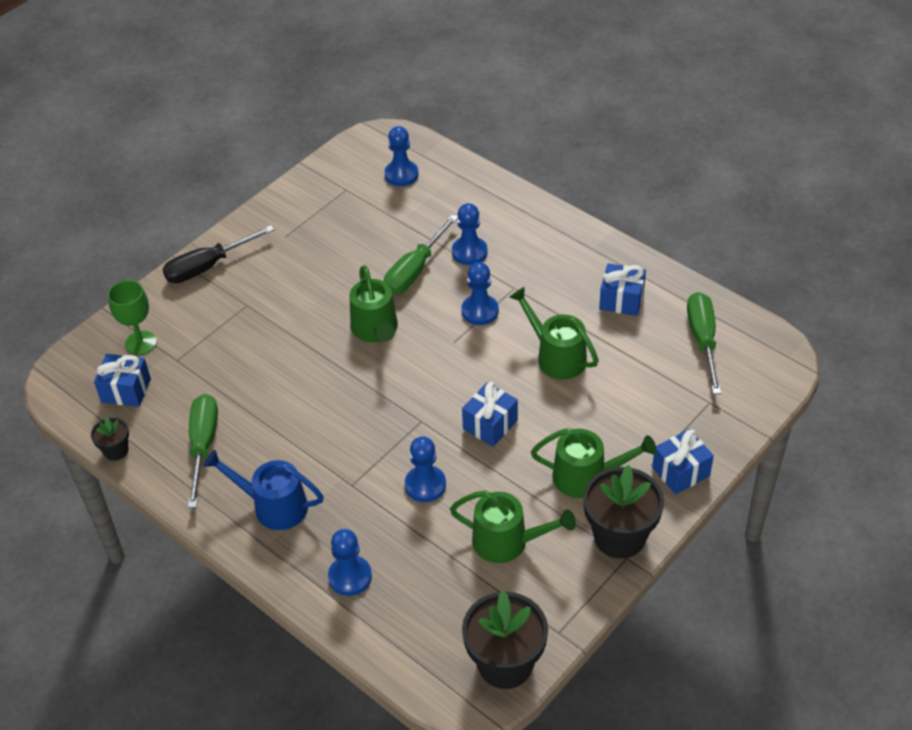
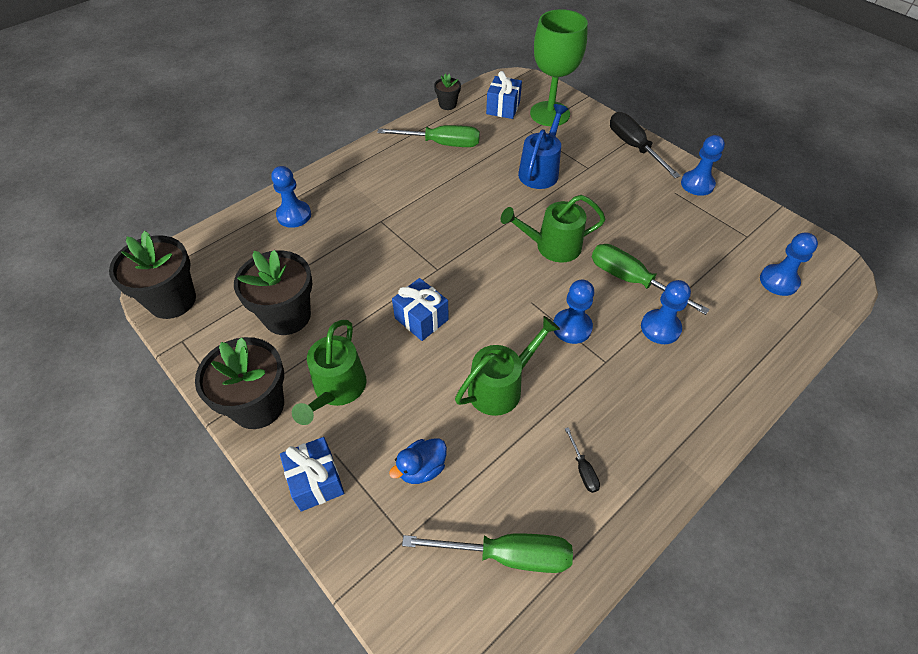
camera: 95 degrees right, 5 degrees up
(141, 343) = (550, 114): green goblet -> green goblet, size x1.64
(274, 506) = (374, 178): blue watering can -> blue watering can (540, 171)
(425, 485) = (366, 266): blue pawn -> blue pawn (697, 184)
(507, 541) = (287, 316): green watering can -> black flower pot
(621, 300) = (583, 469): blue gift -> black screwdriver
(649, 401) = (421, 468): none -> blue duck

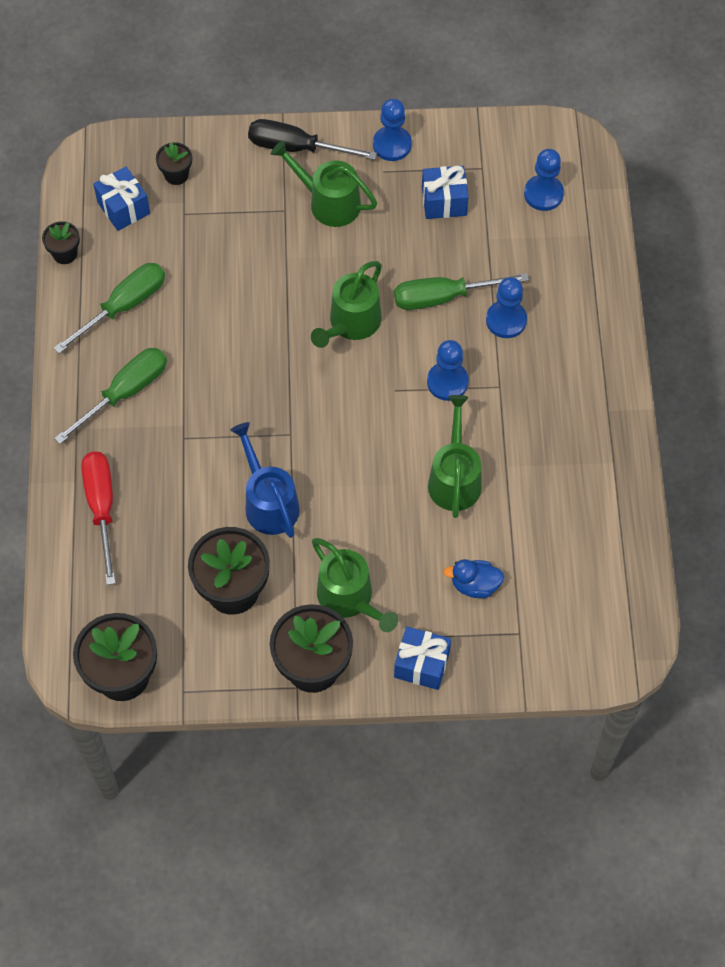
camera: 50 degrees left, 10 degrees up
(294, 215) = (101, 508): blue pawn -> red screwdriver
(421, 319) = (335, 487): blue gift -> blue gift (444, 202)
(421, 468) = (474, 585): blue duck -> blue duck turned 90 degrees clockwise
(507, 555) = (585, 577): green screwdriver -> green screwdriver (125, 392)
(540, 171) = (250, 253): blue watering can -> blue watering can (268, 503)
(550, 114) = (176, 175): green goblet -> black flower pot
(583, 469) = (569, 479): black screwdriver -> none
(619, 182) = (329, 202): none -> green watering can

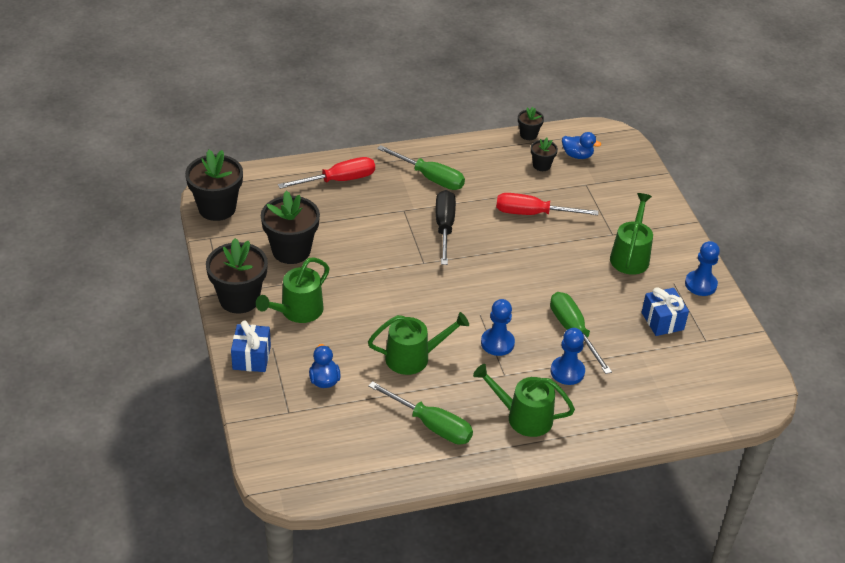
camera: 75 degrees right, 20 degrees down
(123, 208) = (577, 155): blue gift -> blue duck
(123, 306) = (498, 167): green screwdriver -> green screwdriver (431, 425)
(176, 175) = (616, 176): black flower pot -> black flower pot (541, 165)
(226, 288) = (532, 214): none -> red screwdriver
(268, 503) = (364, 259): blue watering can -> none
(296, 148) = (670, 233): black screwdriver -> black screwdriver (444, 227)
(351, 323) = (529, 282): green watering can -> green watering can (524, 417)
(543, 194) = (699, 382): blue pawn -> none

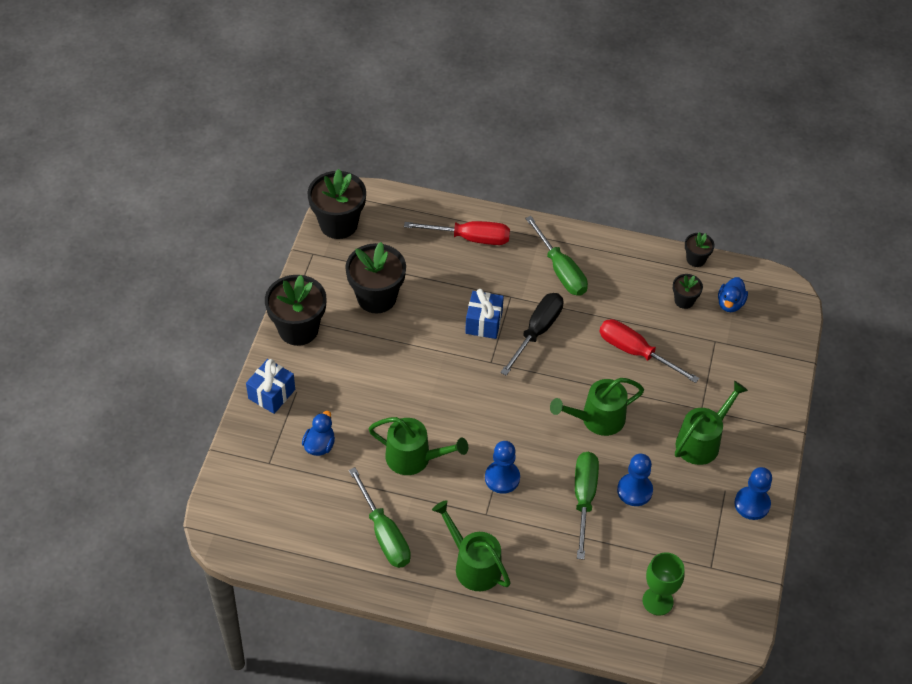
camera: 30 degrees right, 10 degrees up
(298, 311) = (342, 364): green watering can -> green watering can (597, 419)
(567, 372) = (547, 538): blue pawn -> blue pawn (634, 490)
(577, 155) = (730, 303): blue duck -> blue duck turned 60 degrees clockwise
(662, 321) = (681, 527): blue gift -> blue gift (483, 323)
(686, 381) = (657, 601): none -> green goblet

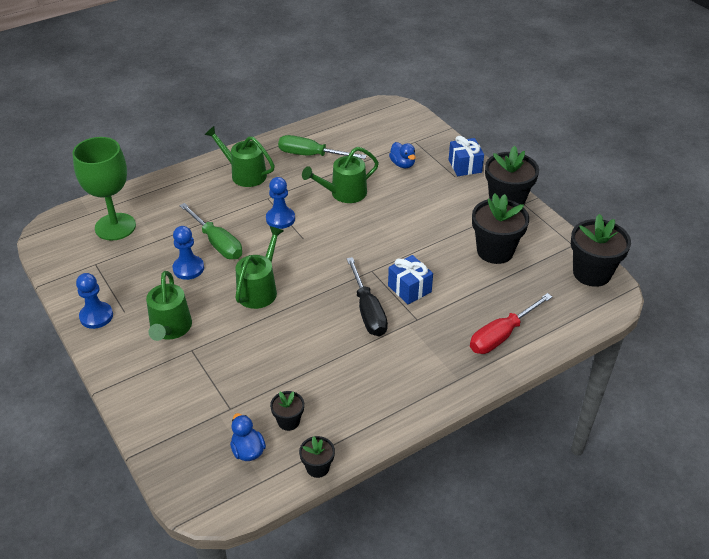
camera: 135 degrees right, 10 degrees down
(473, 565) = (245, 174): green watering can -> green watering can turned 150 degrees counterclockwise
(561, 270) = (409, 366): green screwdriver -> none
(635, 352) = (282, 351): red screwdriver -> none
(657, 601) = (115, 227): green goblet -> green goblet, size x1.64

